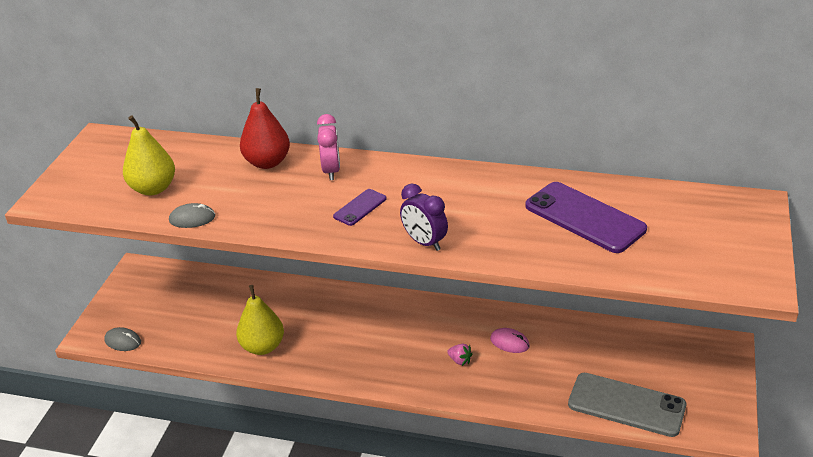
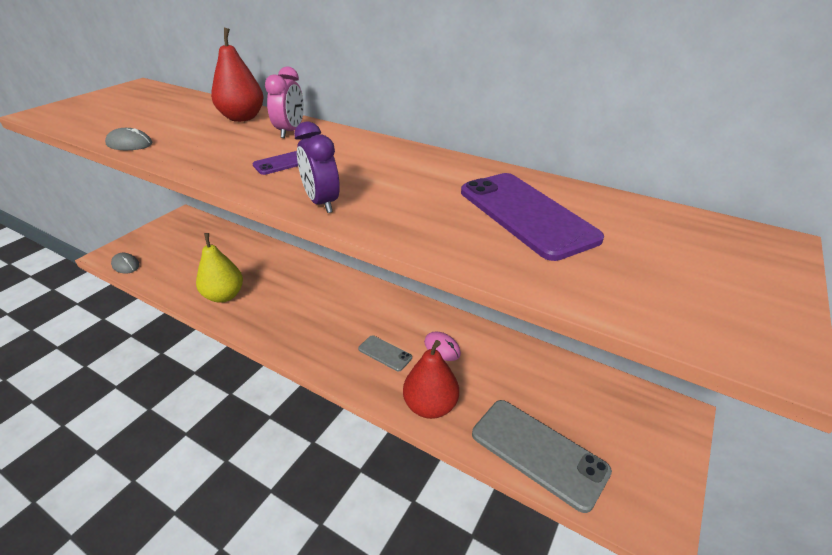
camera: 15 degrees right, 0 degrees up
(153, 188) = (129, 119): yellow pear -> none
(460, 360) = (385, 353): pink strawberry -> grey phone
(524, 394) = (430, 406): none -> red pear

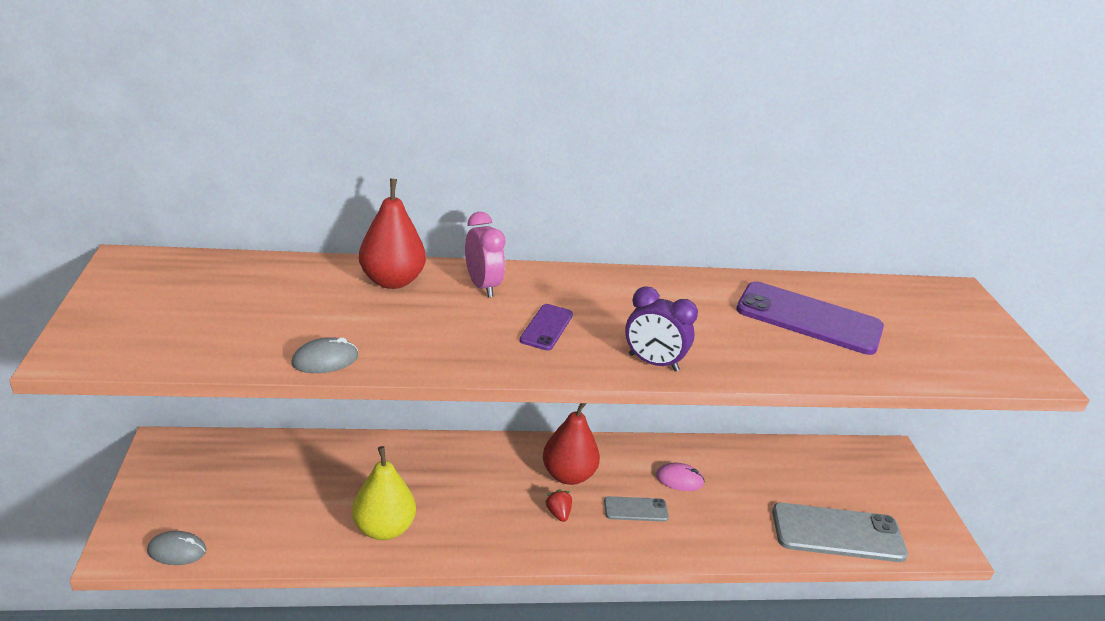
camera: 40 degrees left, 5 degrees down
(330, 332) = (558, 513): none -> red strawberry
(430, 406) = (726, 538): red pear -> red pear (568, 475)

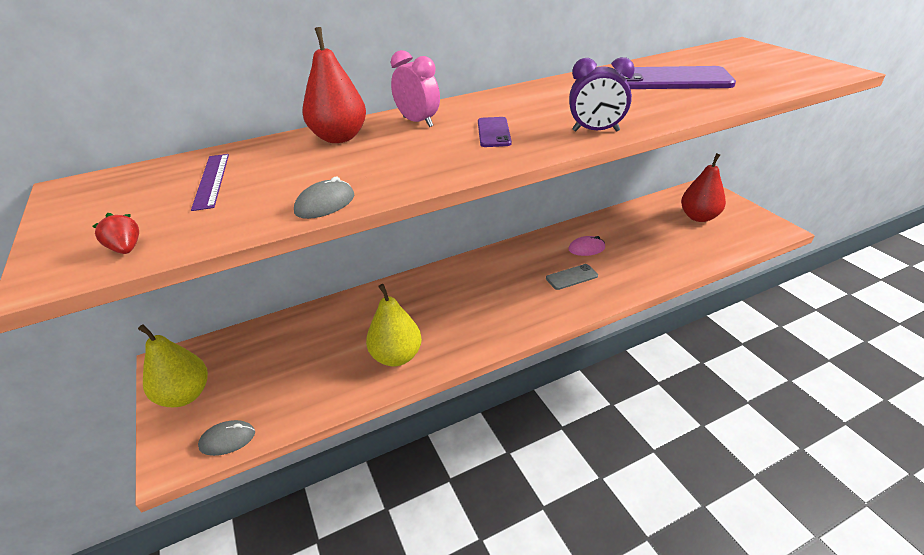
camera: 15 degrees left, 5 degrees up
(161, 488) = (185, 395): none -> yellow pear
(246, 295) = (211, 180): none -> purple ruler
(558, 513) = (520, 299): red strawberry -> red strawberry (126, 249)
(568, 475) = (509, 271): red pear -> red pear (699, 217)
(837, 533) = (709, 245): grey phone -> none

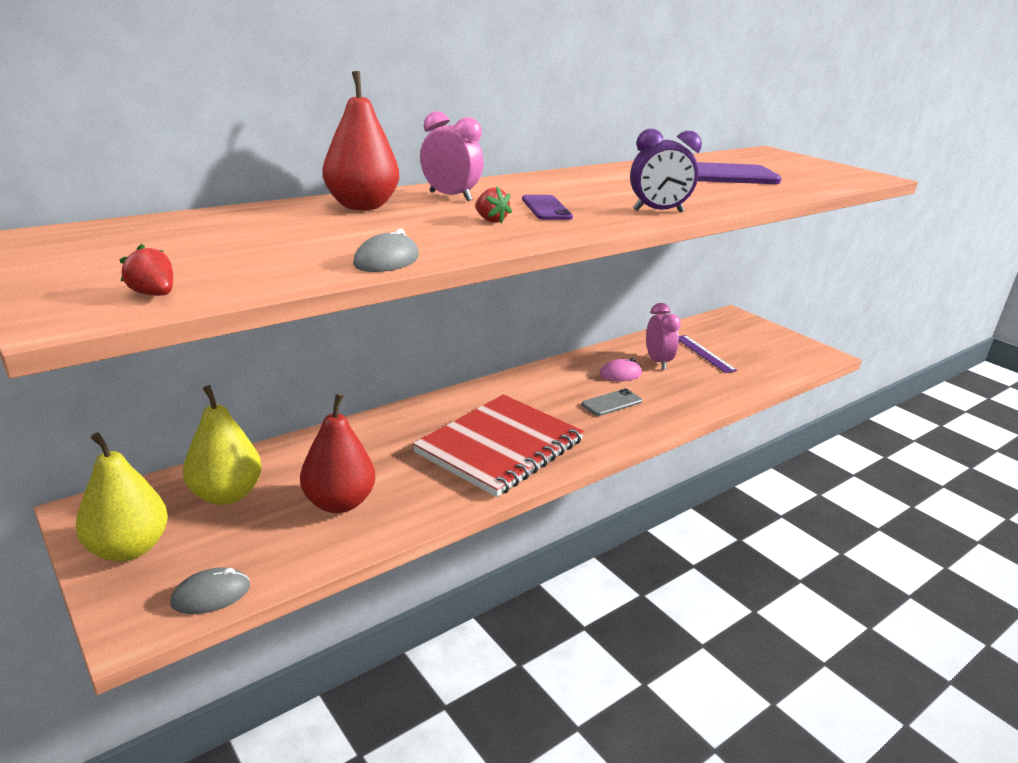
camera: 15 degrees left, 10 degrees down
(211, 180) = (221, 238): purple ruler -> purple ruler (704, 353)
(396, 356) = (419, 491): yellow pear -> yellow pear (226, 494)
(437, 150) = (490, 220): none -> red strawberry
(469, 317) = (500, 447): none -> red notebook
(622, 236) = (657, 362): none -> pink clock
(699, 217) = (737, 343): red pear -> red pear (339, 503)

